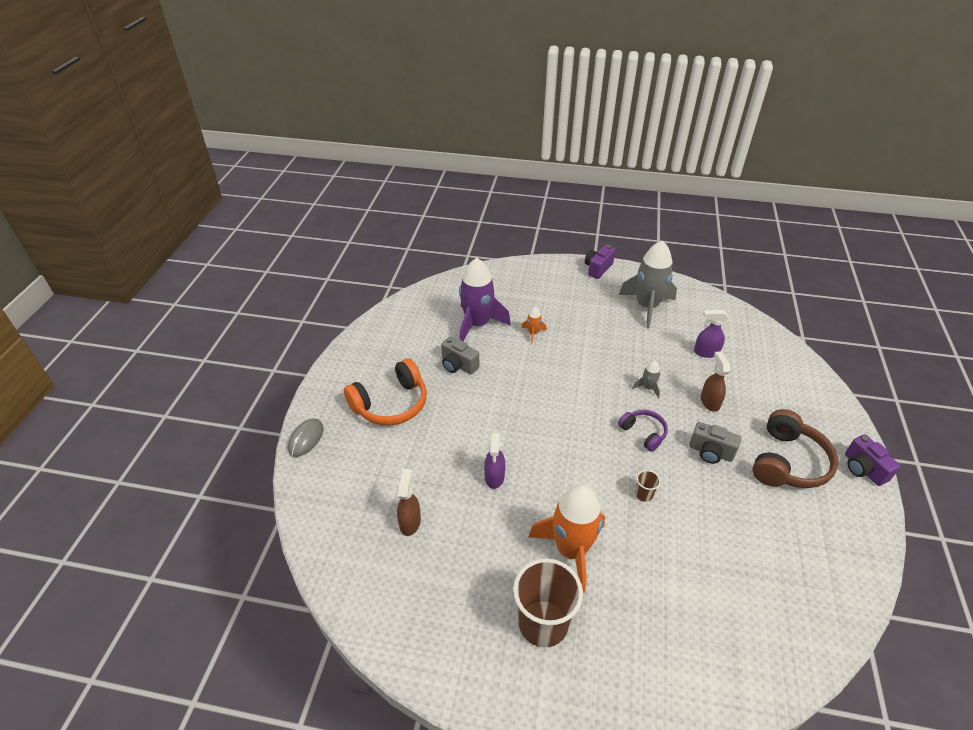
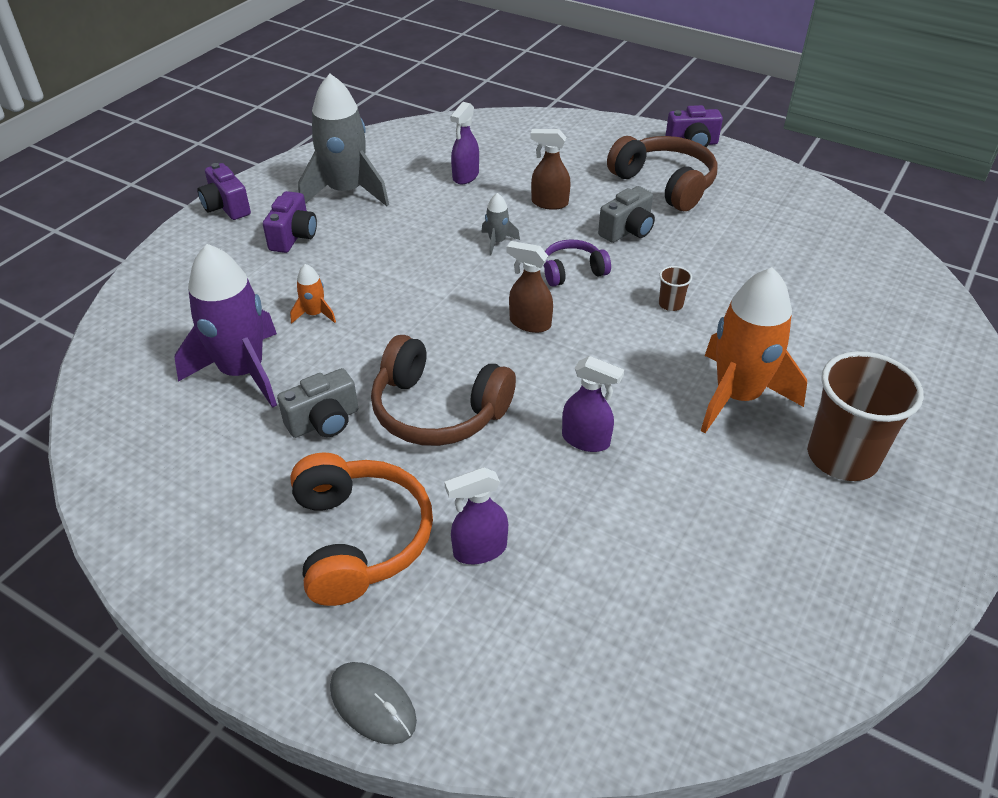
camera: 70 degrees left, 0 degrees up
(400, 451) = (479, 550): none -> purple spray bottle
(410, 522) = (636, 569): brown spray bottle -> brown spray bottle (529, 323)
(487, 406) = (438, 410): none -> brown headphones
(590, 302) = (293, 237): none -> purple camera

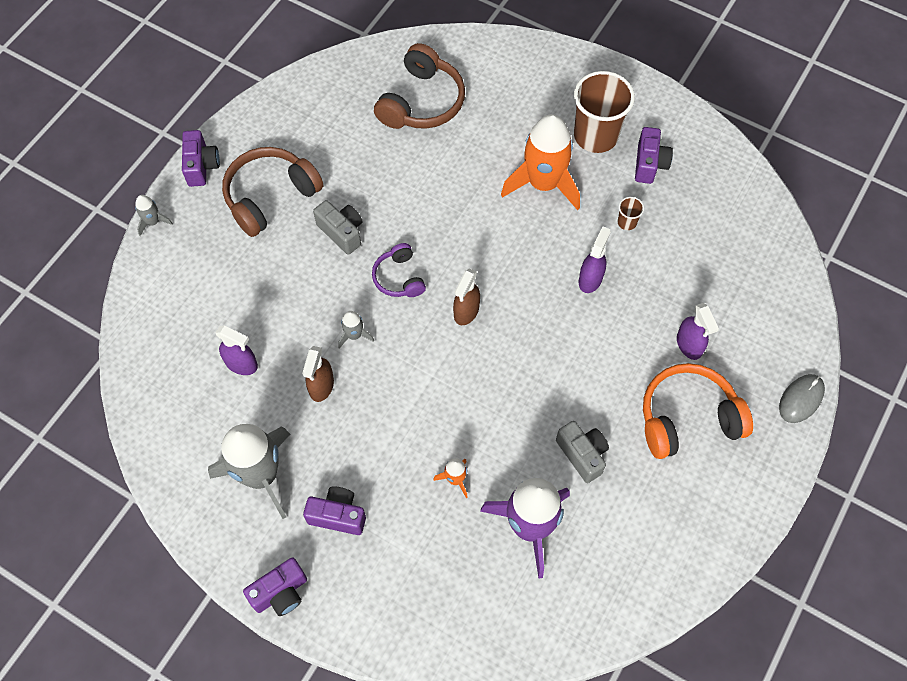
camera: 90 degrees left, 20 degrees up
(438, 410) = (566, 375): brown headphones -> brown headphones (422, 102)
(549, 203) = (294, 291): brown spray bottle -> brown spray bottle (321, 386)
(620, 123) = (153, 222): none -> grey rocket
(670, 304) = (442, 212): brown cup -> brown cup (627, 222)
(808, 521) = (649, 164): none -> purple camera

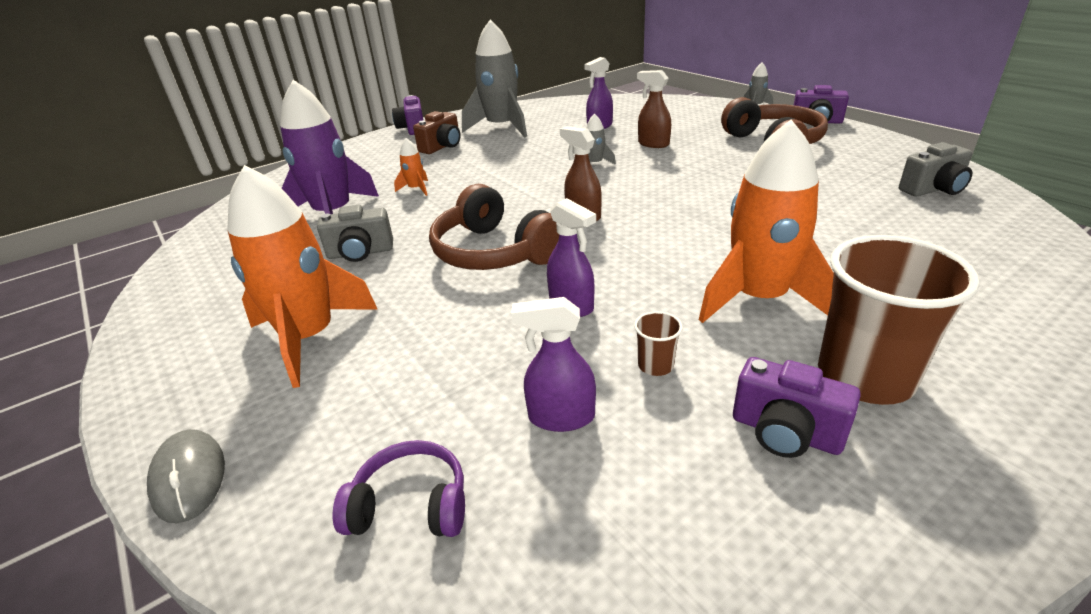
camera: 115 degrees right, 30 degrees down
(321, 386) = (555, 149): brown spray bottle -> brown spray bottle (653, 144)
(338, 515) = (442, 147): purple camera -> brown camera
(342, 232) = (718, 168): grey camera -> grey camera (933, 189)
(399, 278) = (647, 188): purple headphones -> purple headphones (410, 505)
(422, 102) = (925, 228): brown headphones -> brown headphones (494, 252)
(688, 418) = (309, 338): orange headphones -> orange rocket
(689, 345) = (400, 371): purple spray bottle -> purple spray bottle (560, 417)

